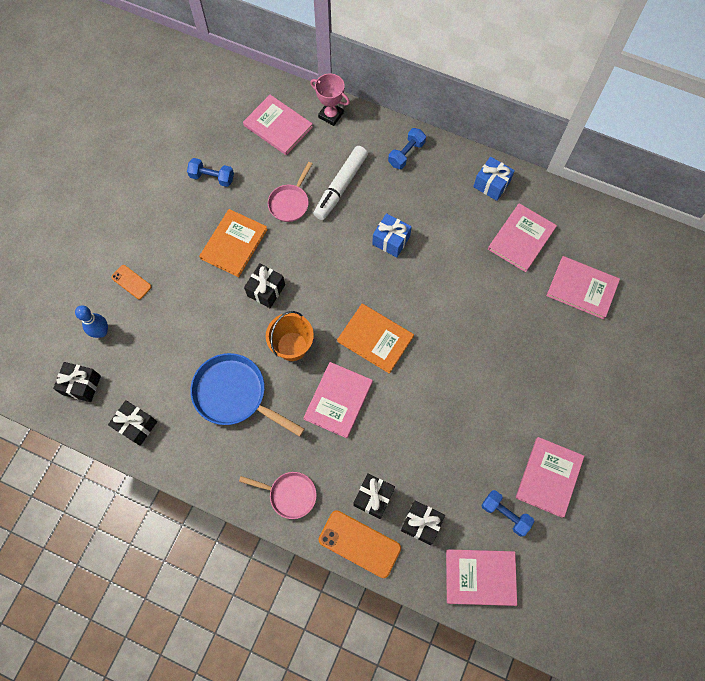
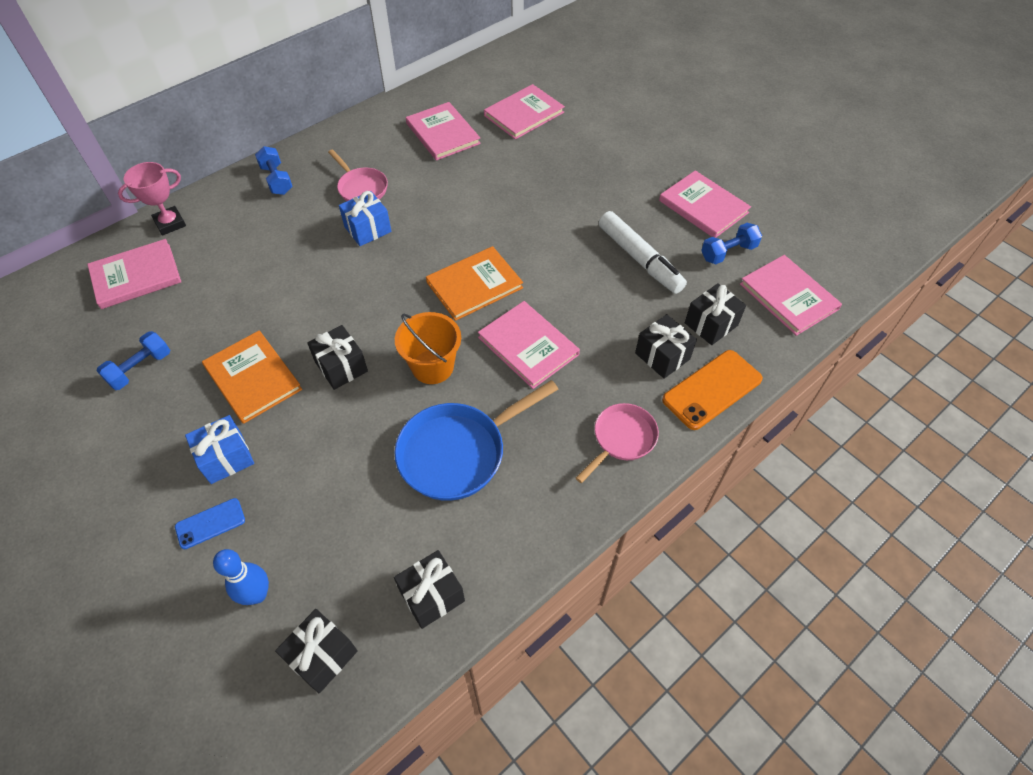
camera: 65 degrees left, 15 degrees down
(131, 282) = (210, 523): orange phone -> blue phone
(290, 202) = (246, 301): pink pan -> pink pan (361, 188)
(341, 186) = (267, 247): white marker -> white marker (639, 259)
(480, 577) = (788, 297): pink book -> pink book turned 60 degrees counterclockwise
(491, 184) = (368, 132): blue gift -> blue gift (226, 458)

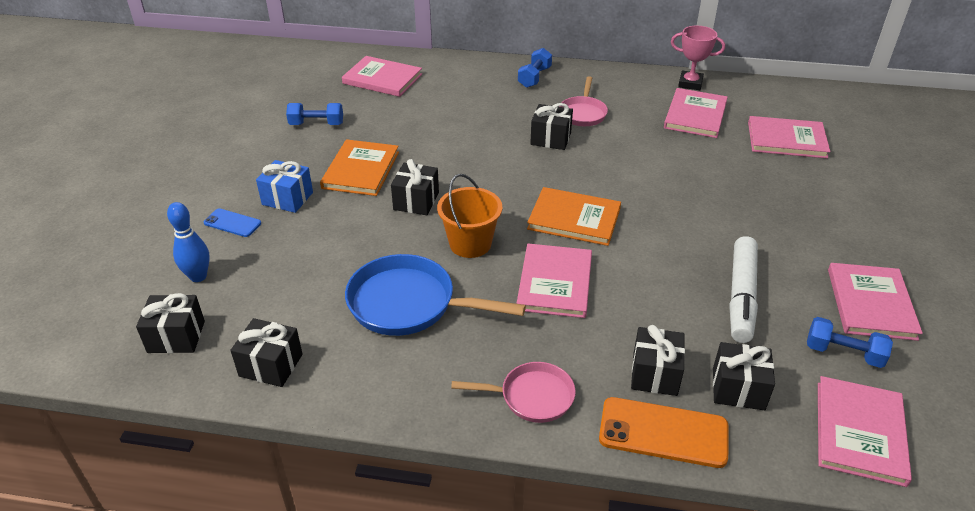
camera: 50 degrees right, 15 degrees down
(170, 223) = (439, 64): pink trophy -> pink trophy (690, 83)
(368, 229) = (550, 139): blue gift -> black gift

